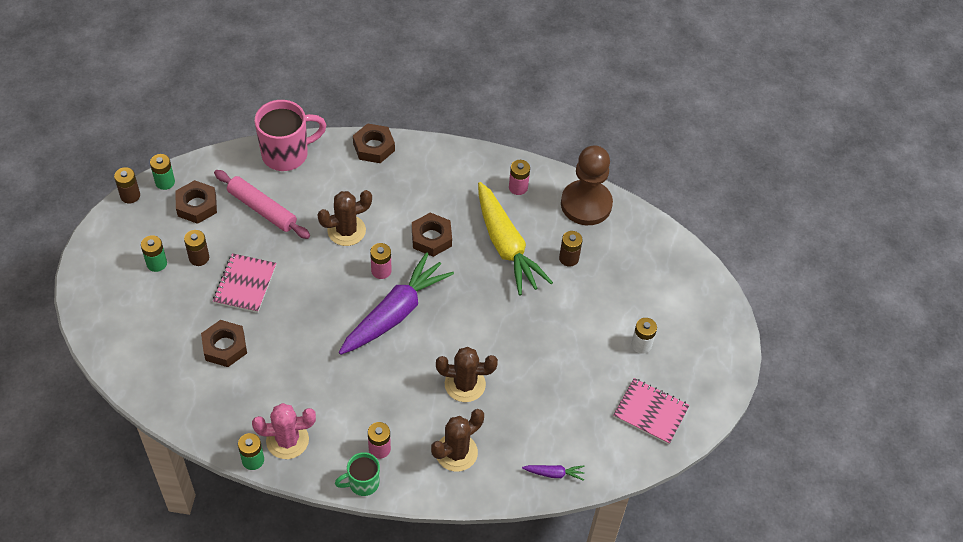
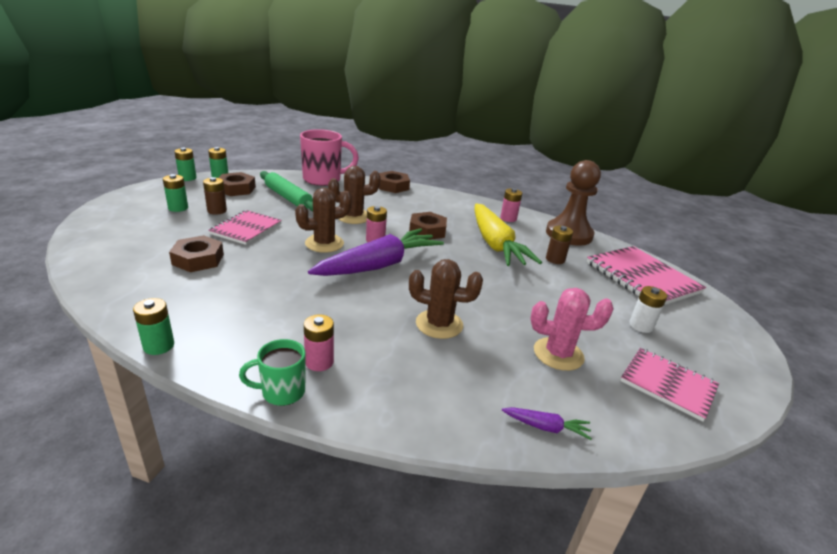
camera: 10 degrees right, 25 degrees down
(130, 195) = (187, 178): brown battery -> green battery
(262, 209) = (288, 198): pink rolling pin -> green rolling pin
(287, 440) = (212, 336): pink cactus -> pink cactus (558, 354)
(456, 452) = (415, 382): brown cactus -> brown cactus (324, 243)
(655, 269) = (642, 278): none -> pink notebook

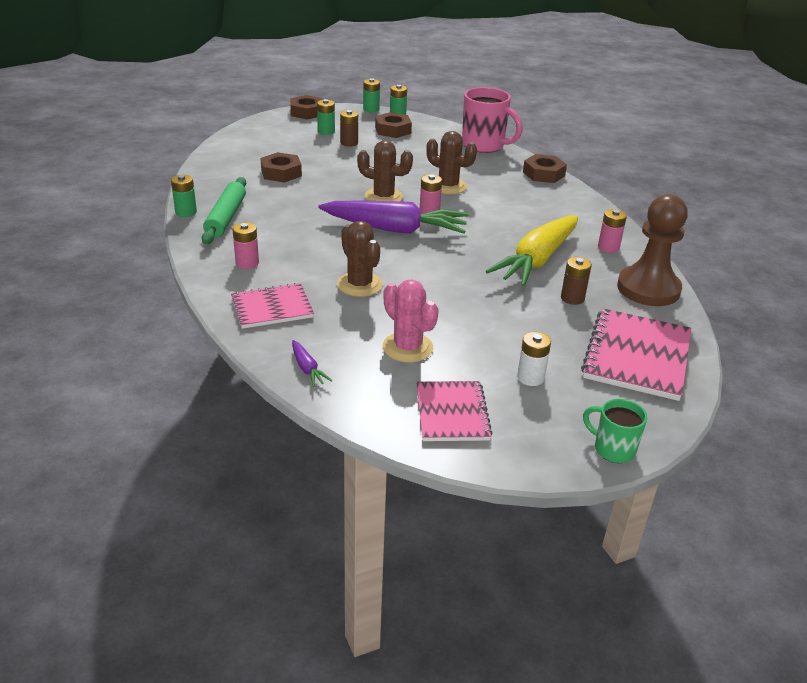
camera: 50 degrees right, 5 degrees up
(246, 229) = (346, 164): pink notebook -> pink notebook (272, 308)
(281, 392) = (204, 265): green mug -> green mug (612, 449)
(288, 198) = (422, 151): green rolling pin -> green rolling pin (226, 217)
(427, 231) = (493, 223): brown nut -> brown nut (307, 112)

